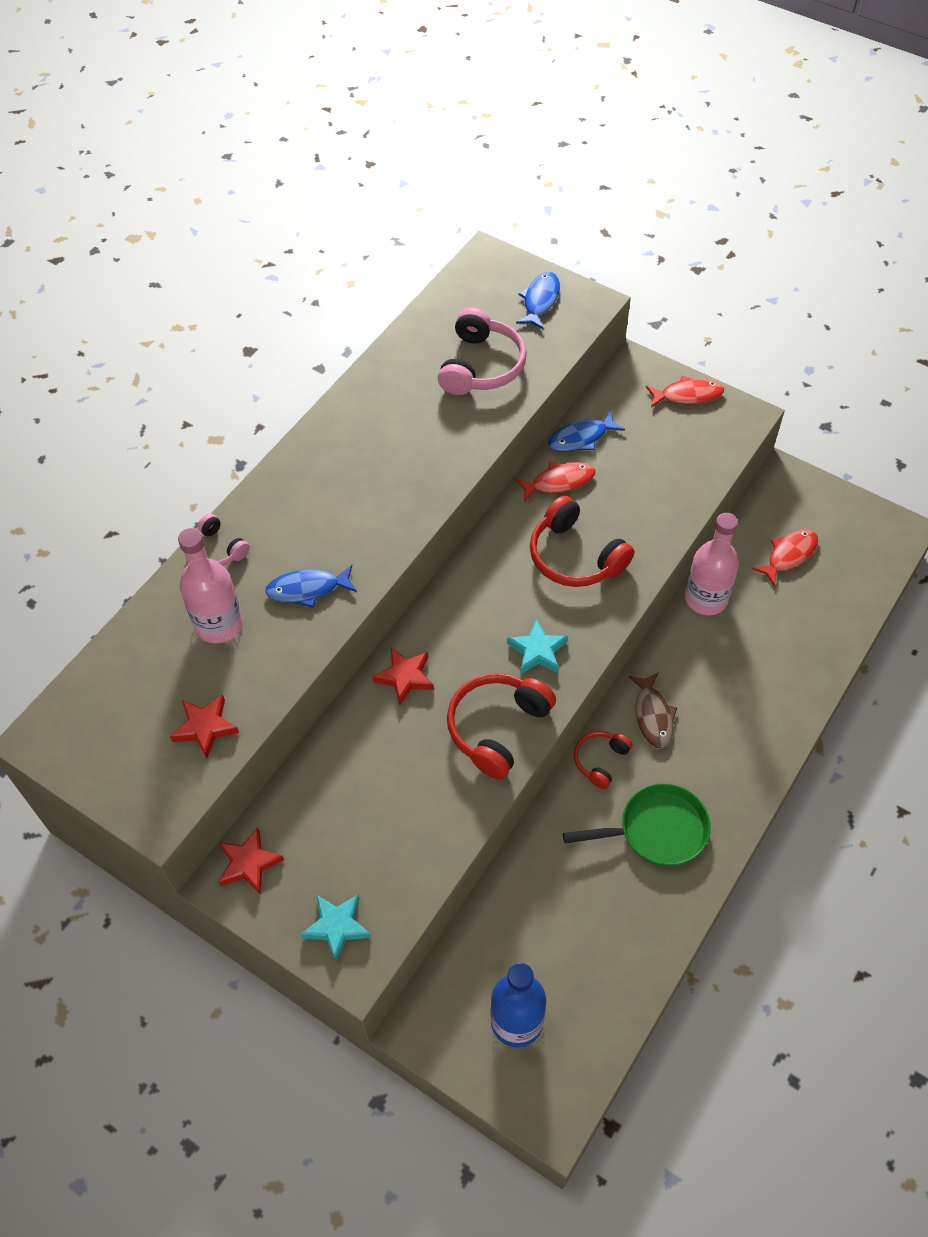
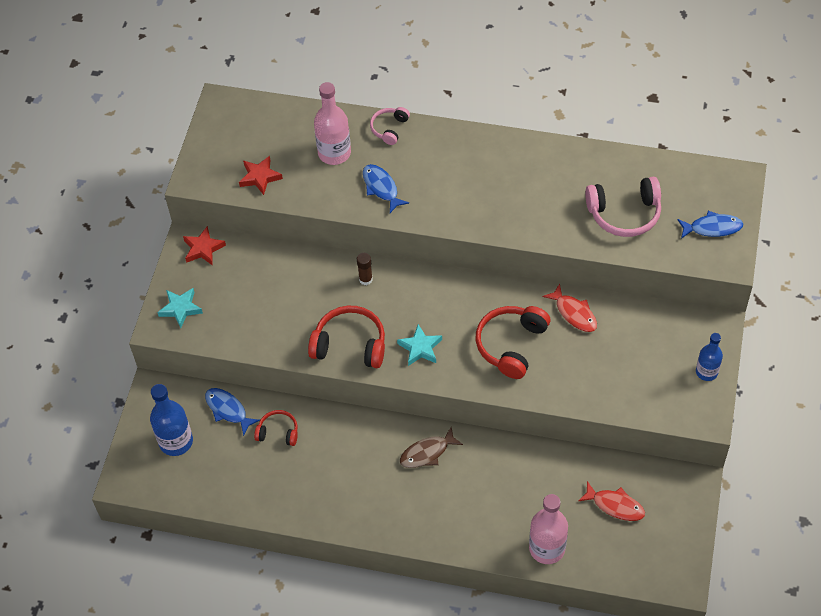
camera: 70 degrees right, 0 degrees up
(405, 677) = (365, 279): red star -> brown glue stick
(581, 438) = (624, 314): blue fish -> blue fish (228, 410)
(600, 761) = (377, 431): red headphones -> red headphones (278, 432)
(657, 830) = (338, 481): green pan -> none
(687, 395) = (706, 372): red fish -> blue bottle
(706, 599) = (545, 459): pink bottle -> pink bottle (547, 548)

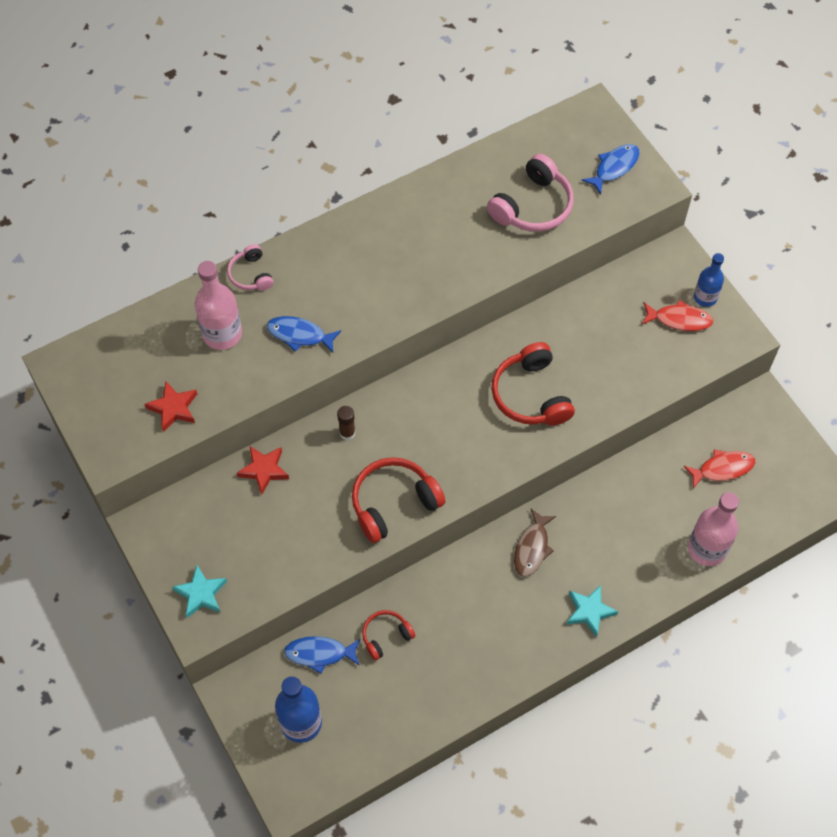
camera: 45 degrees left, 5 degrees up
(203, 248) = (164, 520): red star -> red star (264, 470)
(420, 348) = (457, 458): turquoise star -> turquoise star (589, 611)
(574, 313) = (554, 327): red fish -> red fish (679, 319)

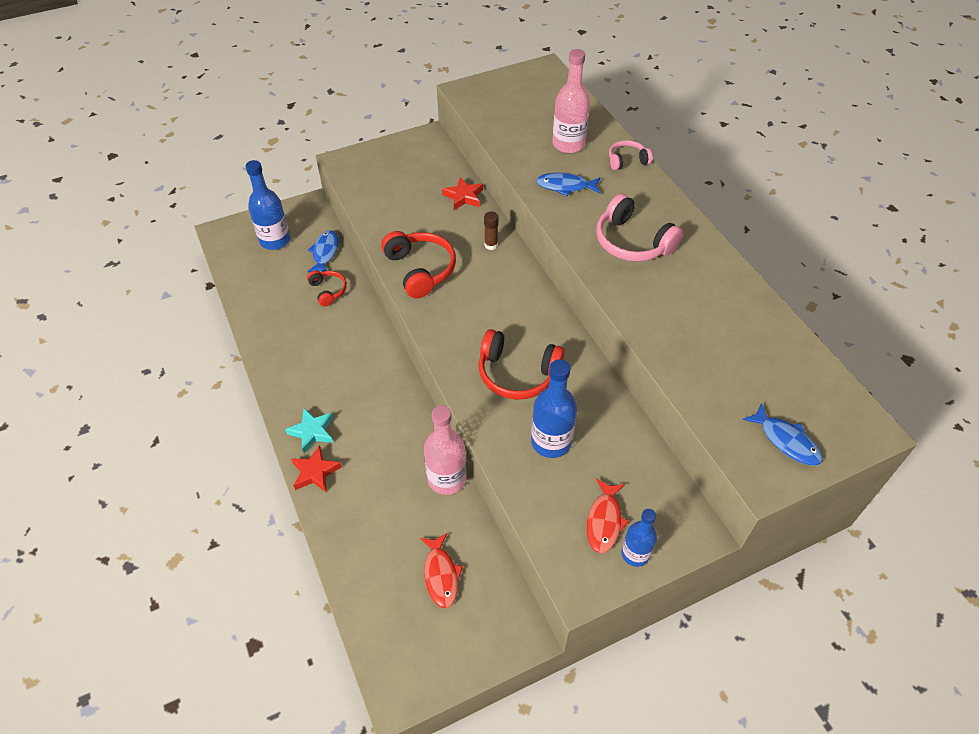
camera: 95 degrees right, 10 degrees down
(173, 408) = (502, 119): red star -> red star (315, 472)
(201, 594) = (368, 163): turquoise star -> none
(299, 335) = (565, 186): blue fish -> blue fish turned 105 degrees counterclockwise
(530, 395) = (517, 374): red headphones -> red headphones turned 150 degrees counterclockwise
(532, 548) = (383, 394): brown fish -> none
(533, 206) = (720, 359): pink headphones -> pink headphones (632, 242)
(606, 362) = (551, 442): none -> blue bottle
(707, 549) = (352, 543): pink bottle -> pink bottle (447, 479)

